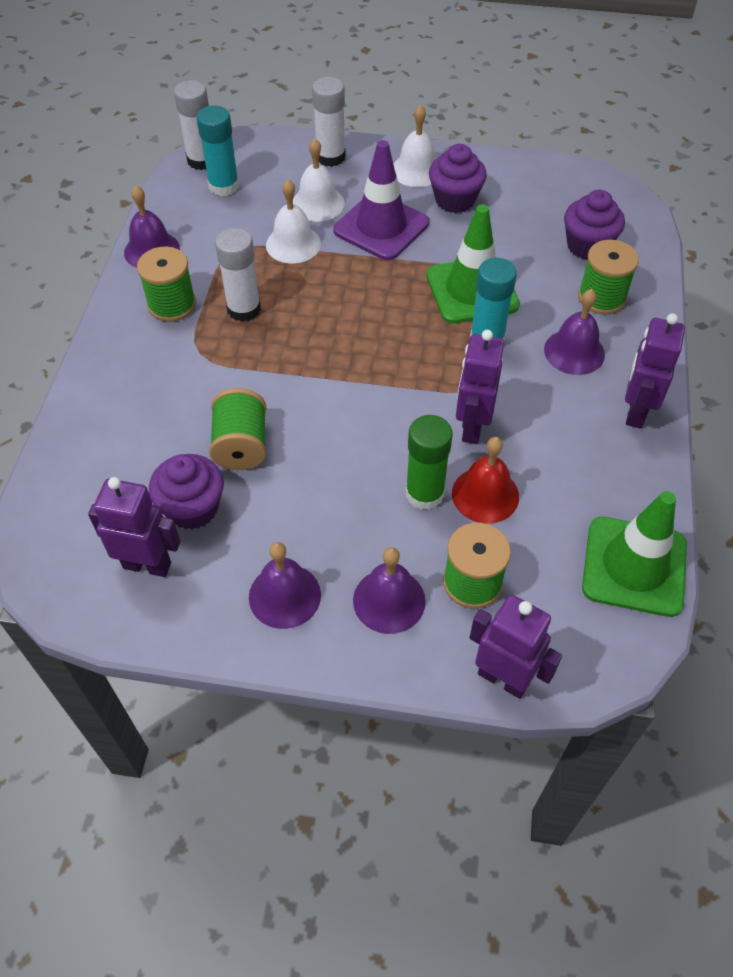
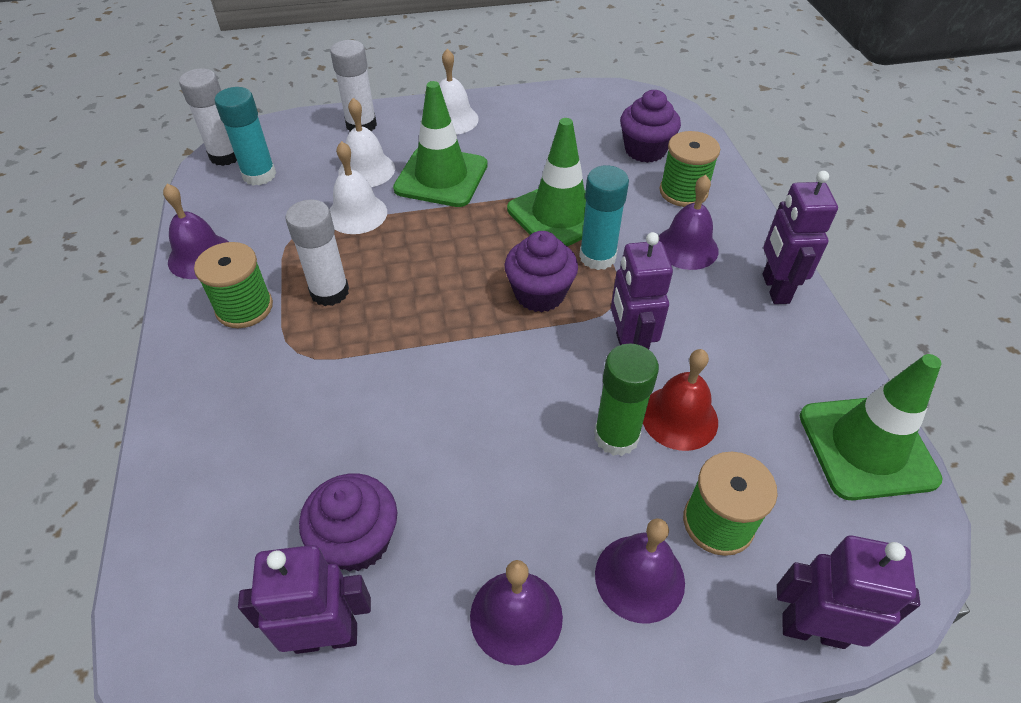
camera: 20 degrees left, 5 degrees down
(241, 445) = (387, 444): green spool -> none
(381, 227) = (441, 177): purple traffic cone -> green traffic cone
(455, 200) = (501, 137): purple cupcake -> purple cupcake (539, 294)

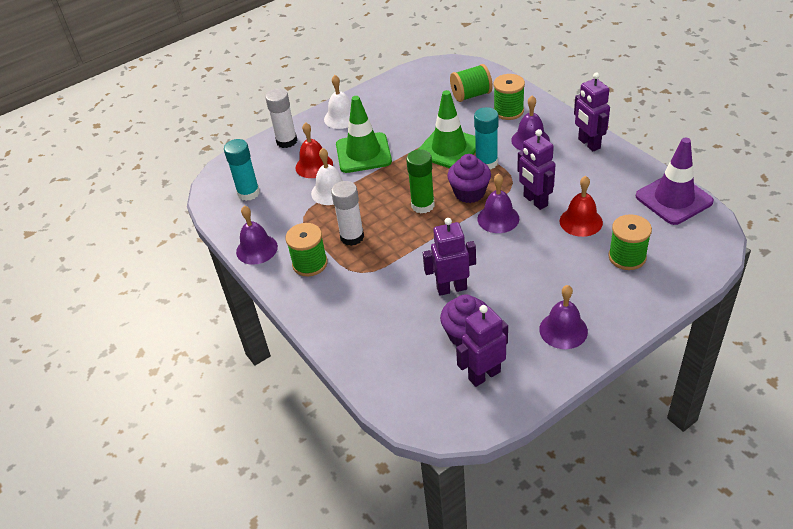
camera: 20 degrees left, 5 degrees down
(226, 156) = (215, 190): white glue stick -> none
(366, 170) = (314, 165): white bell -> red bell
(616, 436) = (556, 242): green glue stick -> green glue stick (422, 205)
(639, 578) = (607, 292): purple bell -> purple bell (498, 218)
(645, 150) = (471, 95): purple cupcake -> green spool
(813, 629) = (691, 279): purple robot -> purple robot (451, 288)
(867, 447) = (673, 199): green traffic cone -> purple traffic cone

